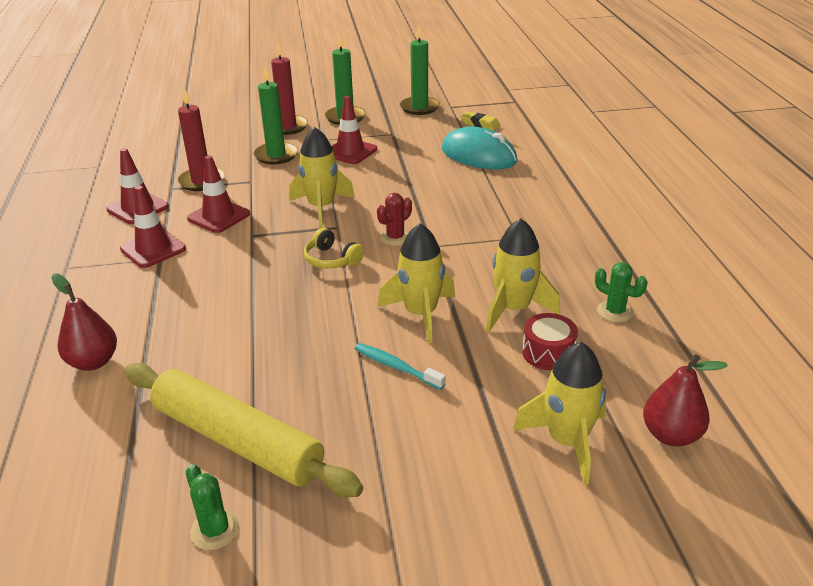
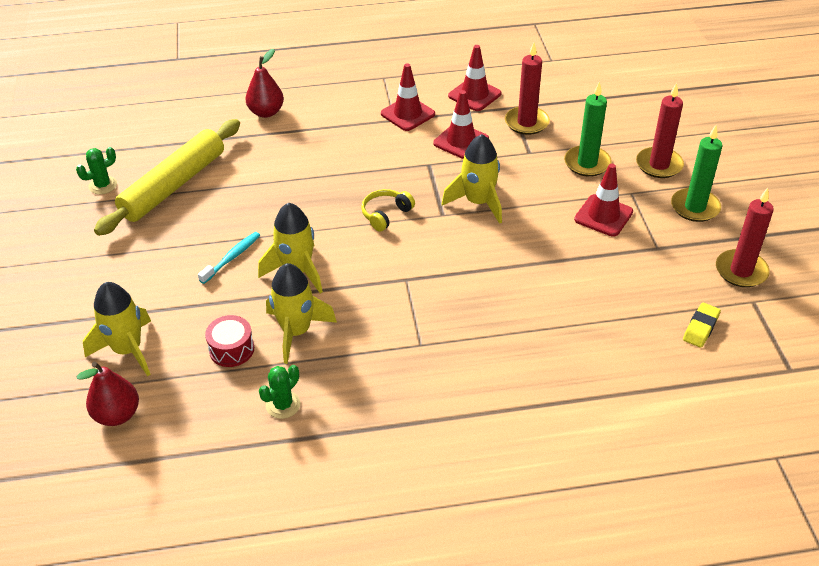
camera: 90 degrees right, 10 degrees up
(395, 238) = (421, 254): red cactus -> none
(419, 107) = (741, 271): green candle -> red candle
(478, 155) = (608, 322): turquoise mouse -> none

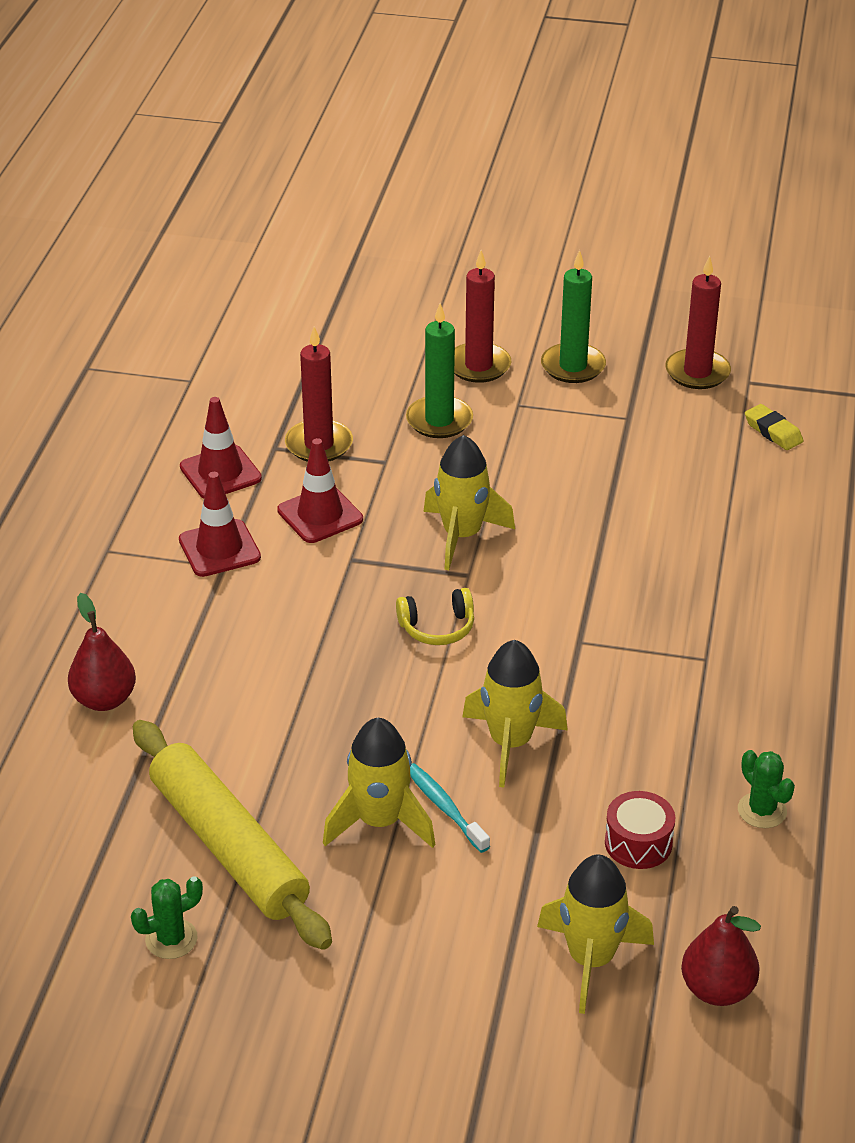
camera: 70 degrees left, 5 degrees down
(103, 185) = (171, 939): green cactus -> green cactus turned 75 degrees clockwise
(296, 332) = (632, 769): yellow rocket -> yellow rocket (380, 821)
(386, 214) = (437, 627): yellow headphones -> yellow headphones turned 75 degrees counterclockwise
(603, 216) = (548, 440): red traffic cone -> none

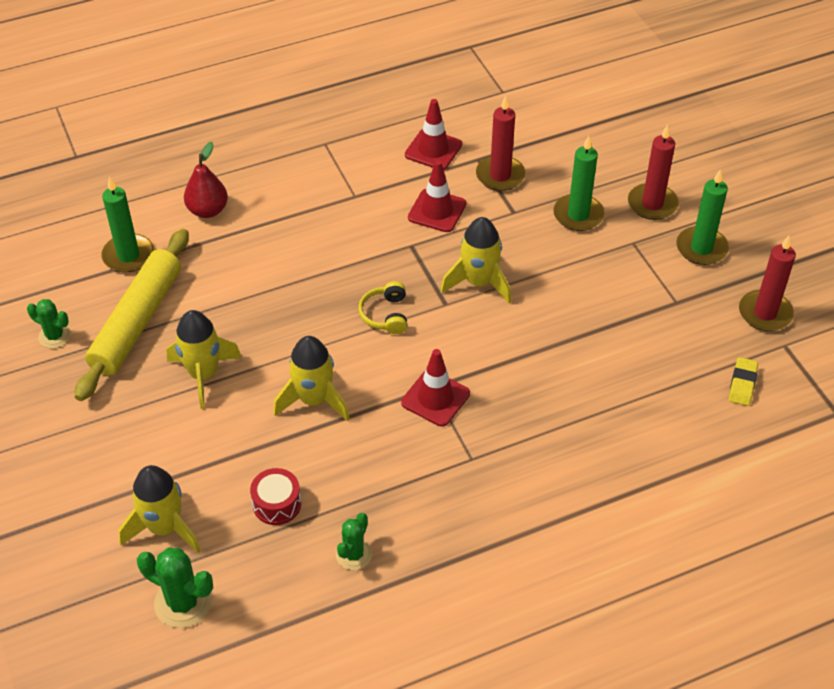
camera: 55 degrees right, 10 degrees up
(102, 807) = (128, 255): none -> green candle
(219, 549) = (368, 186): red traffic cone -> red traffic cone (435, 398)
(437, 627) = (385, 315): yellow headphones -> yellow headphones turned 45 degrees clockwise
(444, 807) = (237, 397): turquoise toothbrush -> none
(717, 989) = (183, 602): red pear -> green cactus

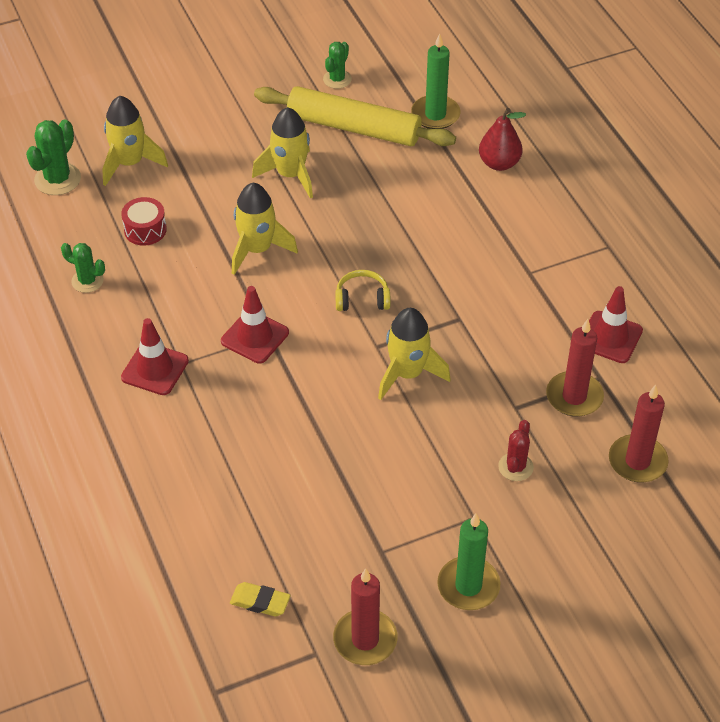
camera: 90 degrees right, 0 degrees up
(437, 211) = (512, 340): red traffic cone -> red traffic cone (155, 369)
(578, 215) = (515, 467): green candle -> red cactus
(652, 204) = (540, 542): red candle -> red candle (637, 461)

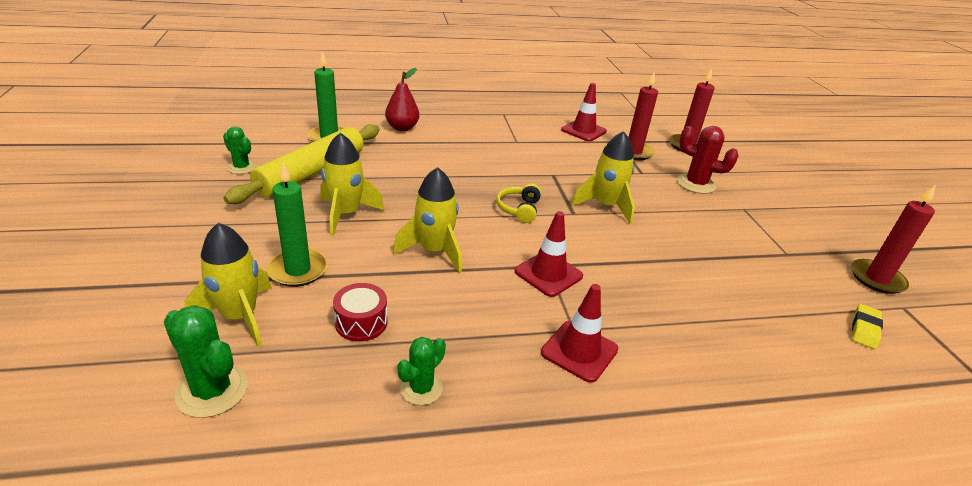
camera: 80 degrees left, 15 degrees down
(468, 586) = (806, 223): green candle -> green candle (298, 270)
(515, 467) = (696, 184): red cactus -> red cactus, size x1.53

